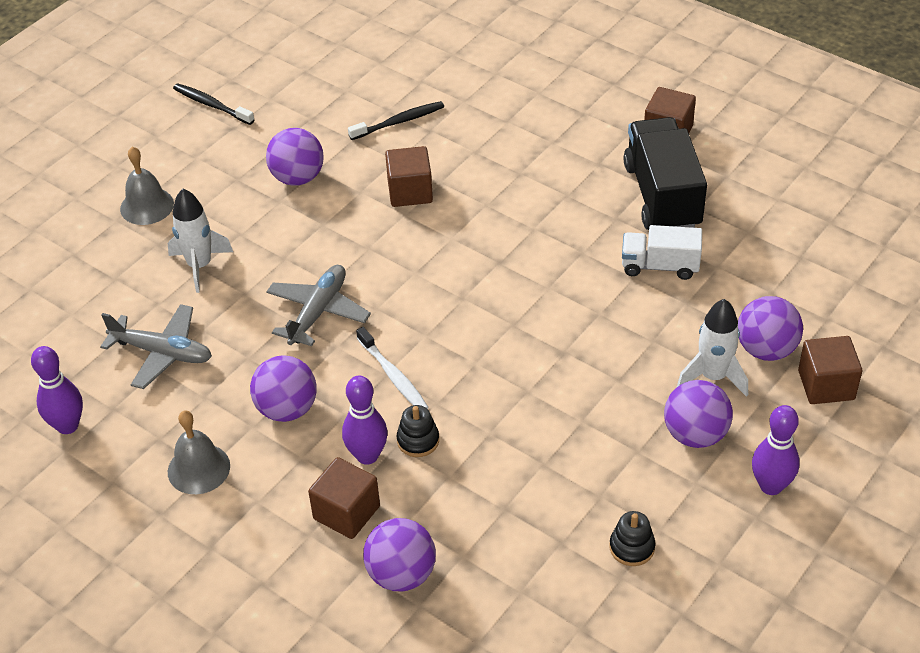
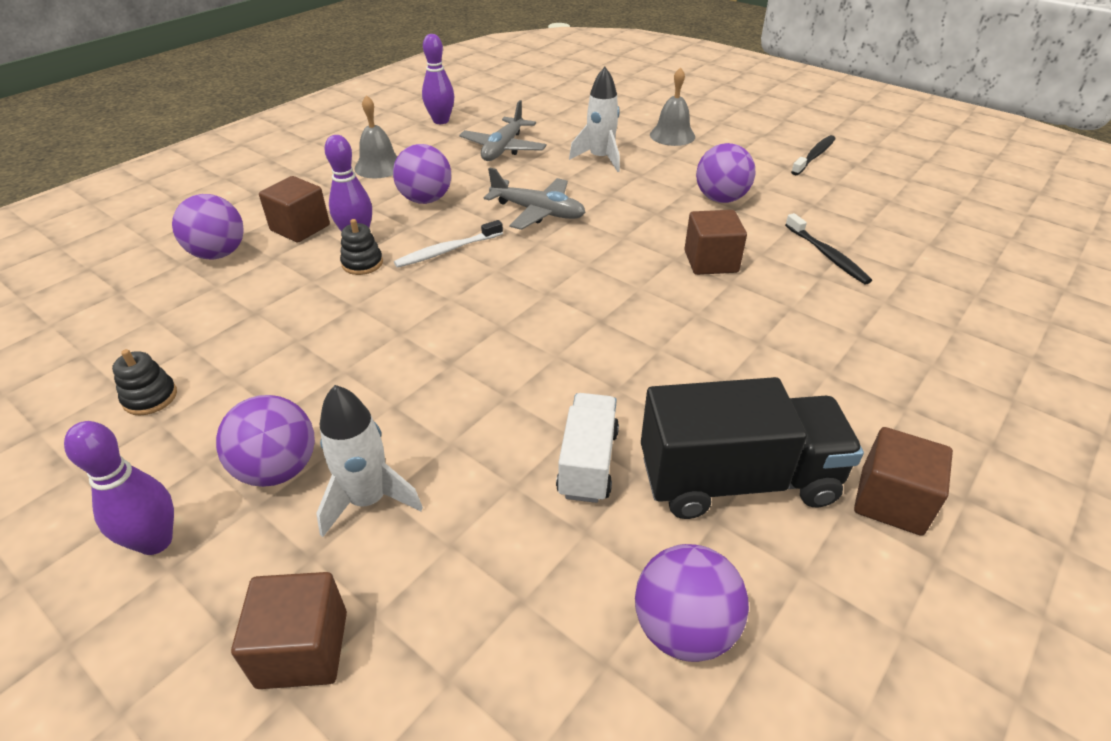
camera: 90 degrees right, 5 degrees down
(766, 349) = (401, 573): purple ball -> purple ball (684, 628)

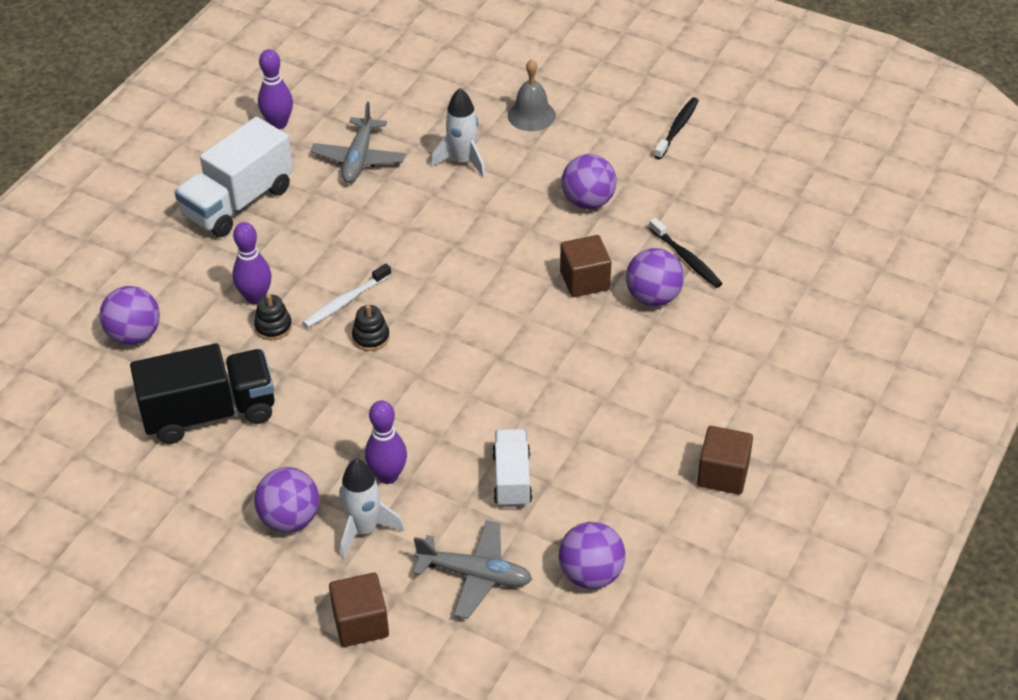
camera: 10 degrees left, 5 degrees up
(150, 397) = (160, 480): black stacking toy -> black stacking toy (371, 337)
(155, 541) = (230, 579): purple bowling pin -> purple bowling pin (388, 476)
(300, 228) = (196, 294): brown cube -> none
(379, 166) = (238, 202): grey bell -> white truck
(425, 200) = (303, 241): purple ball -> purple ball (653, 297)
(538, 212) = (417, 242): grey plane -> grey plane (475, 575)
(737, 480) = (618, 475): black truck -> black truck (209, 413)

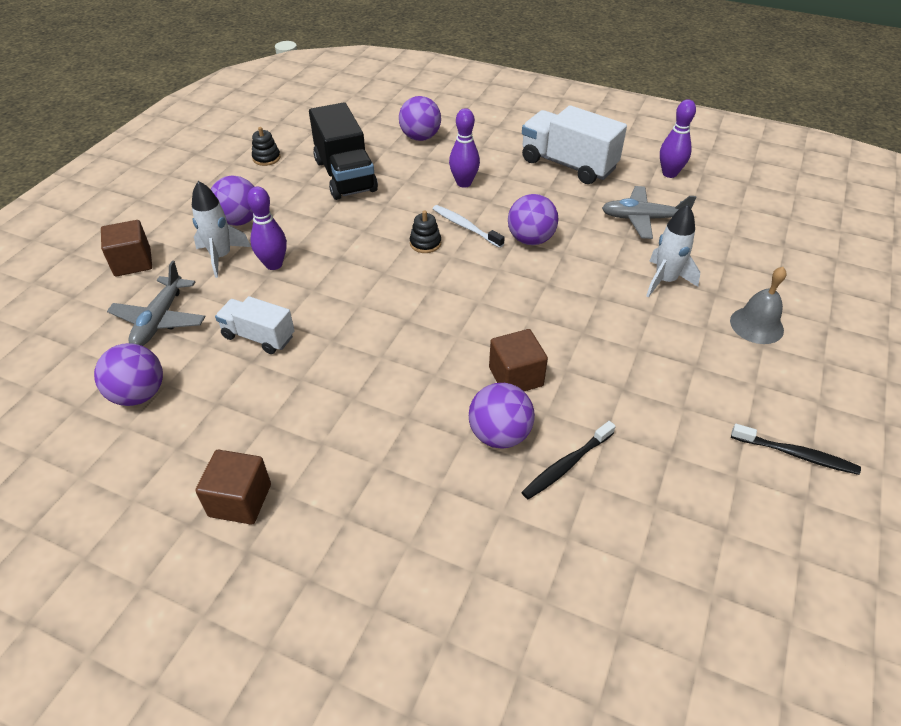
camera: 85 degrees right, 0 degrees up
(273, 327) = (433, 194): black stacking toy -> black stacking toy (266, 158)
(512, 479) = (258, 336): white truck -> white truck turned 150 degrees counterclockwise
(588, 201) = (636, 375): purple ball -> purple ball (530, 239)

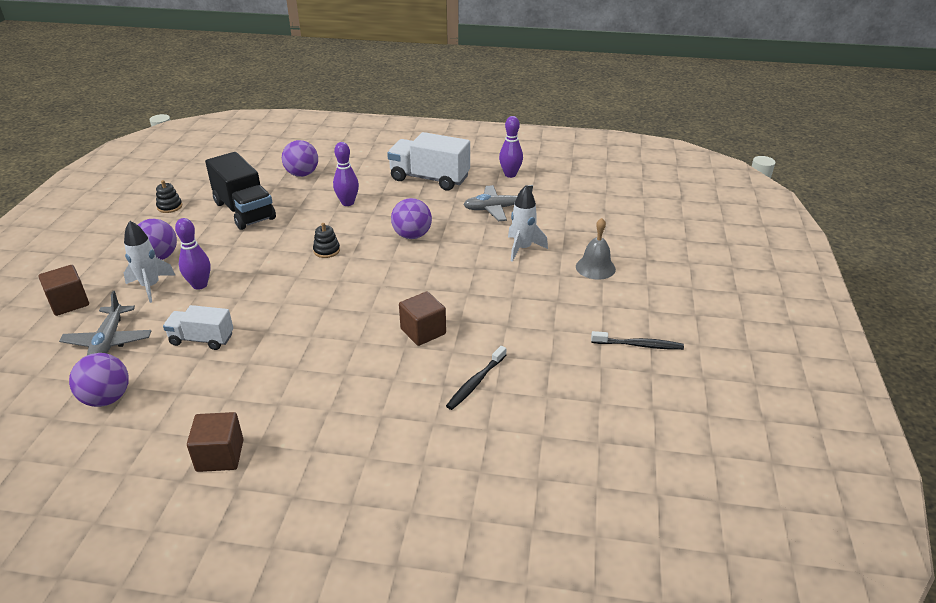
camera: 15 degrees left, 10 degrees down
(465, 227) = (357, 234): white toothbrush -> none
(499, 435) = (420, 372): purple ball -> none

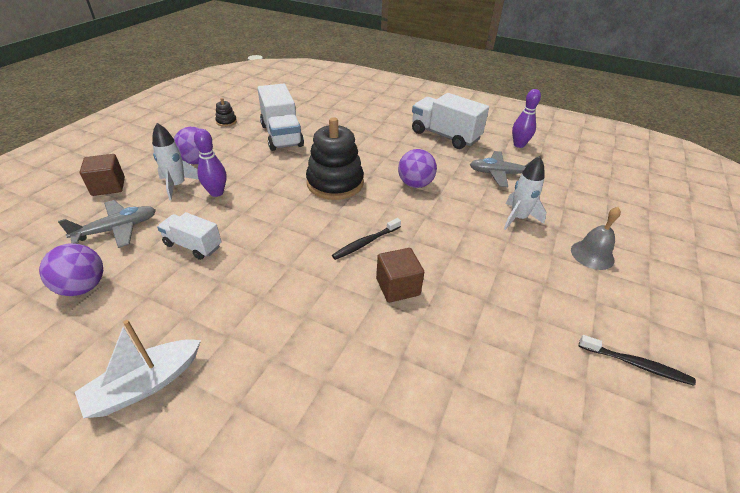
camera: 15 degrees right, 5 degrees up
(108, 341) = (117, 229): grey plane -> grey plane turned 135 degrees counterclockwise
(220, 455) = (145, 384): brown cube -> white boat
(244, 211) = (281, 135): black truck -> white truck
(302, 174) = (339, 114): purple ball -> none
(326, 250) = (335, 183): black stacking toy -> black stacking toy, size x2.35
(347, 203) = (368, 144): purple bowling pin -> none
(476, 382) = (437, 365): black toothbrush -> black toothbrush (365, 243)

